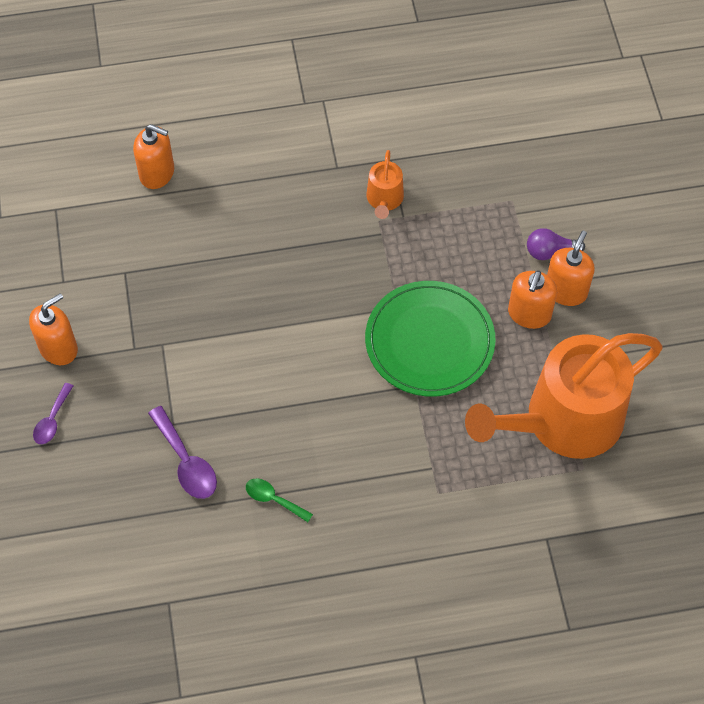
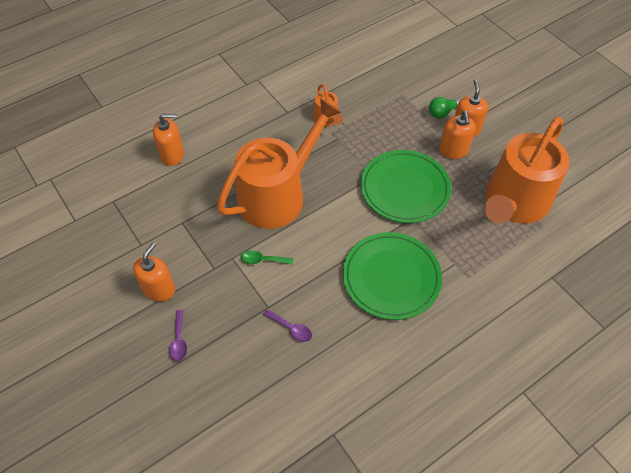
camera: 25 degrees left, 5 degrees down
(186, 462) = (291, 328): purple spoon -> purple spoon, size x0.64
(260, 283) = (277, 195): none -> orange watering can
(273, 499) = (365, 328): green spoon -> green spoon (263, 260)
(341, 451) = (391, 277): none -> green plate
(550, 251) = (442, 112): purple light bulb -> green light bulb

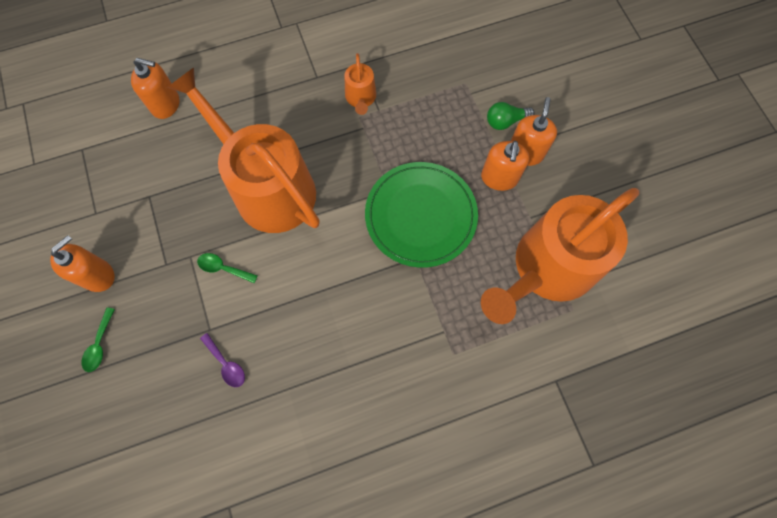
camera: 15 degrees right, 15 degrees up
(179, 340) = (99, 345): purple spoon -> green spoon
(277, 195) = (268, 187): orange watering can -> orange watering can turned 105 degrees counterclockwise
(391, 277) = (362, 330): green plate -> none

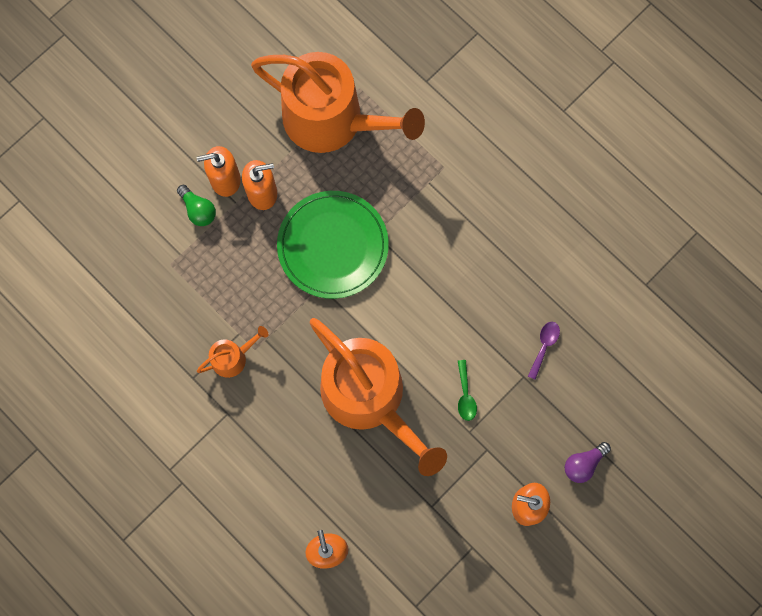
camera: 115 degrees left, 5 degrees up
(99, 345) = (583, 464): green spoon -> purple light bulb
(268, 187) = (369, 398): orange watering can -> orange watering can turned 60 degrees counterclockwise

